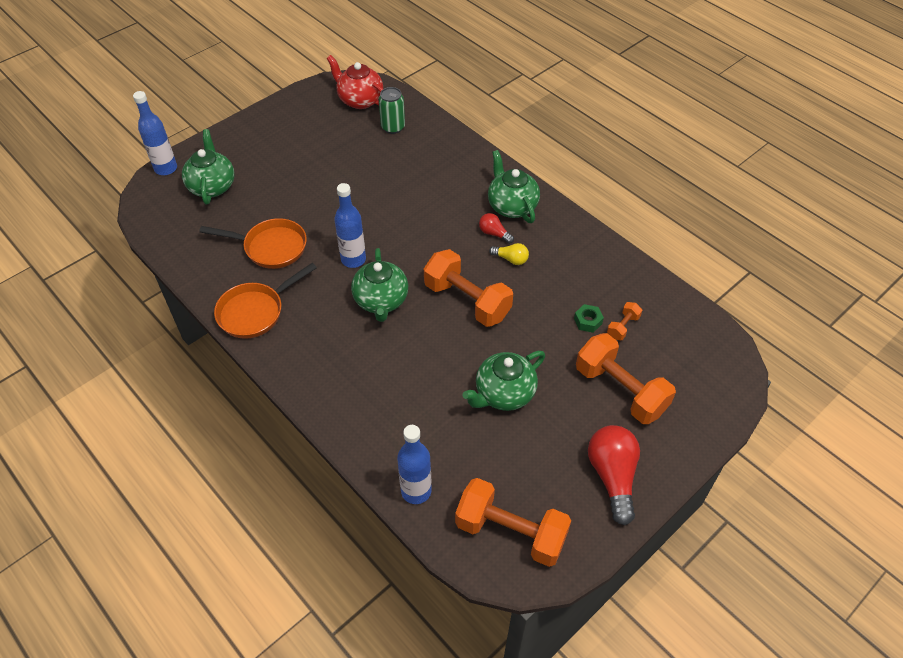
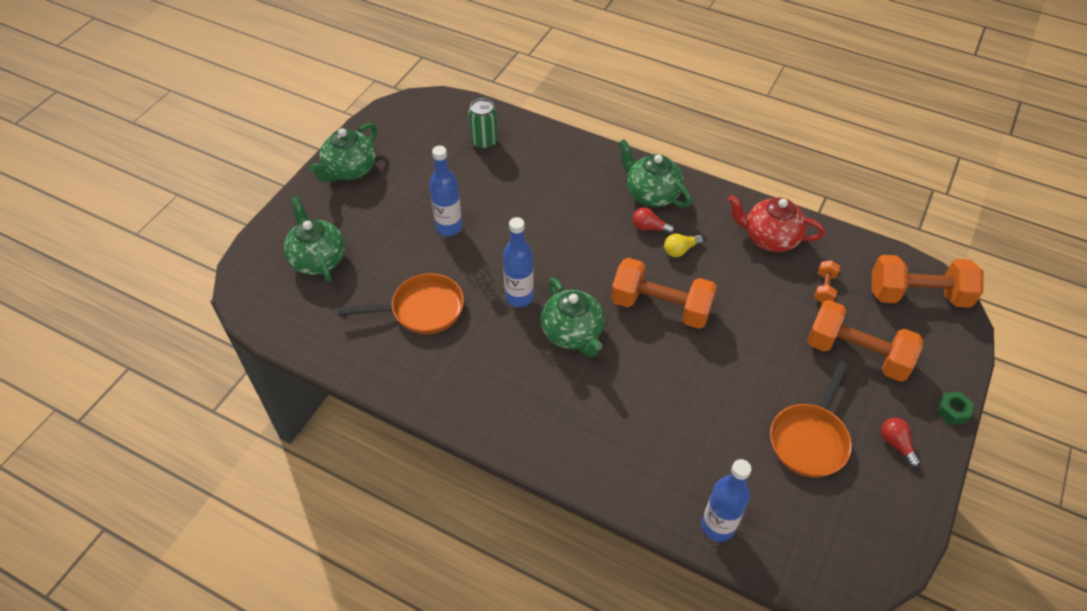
camera: 20 degrees left, 0 degrees up
(166, 168) = (252, 253): blue bottle -> blue bottle (449, 227)
(255, 312) = (443, 387): orange pan -> orange pan (810, 439)
(360, 100) = (432, 121): red teapot -> red teapot (769, 238)
(503, 394) = (749, 394): green teapot -> green teapot (350, 170)
(511, 259) = (680, 250): yellow light bulb -> yellow light bulb turned 150 degrees clockwise
(511, 532) = (832, 536): orange dumbbell -> orange dumbbell (917, 295)
(588, 321) = (788, 293): green nut -> green nut (952, 411)
(612, 476) = (896, 444): red light bulb -> red light bulb, size x0.51

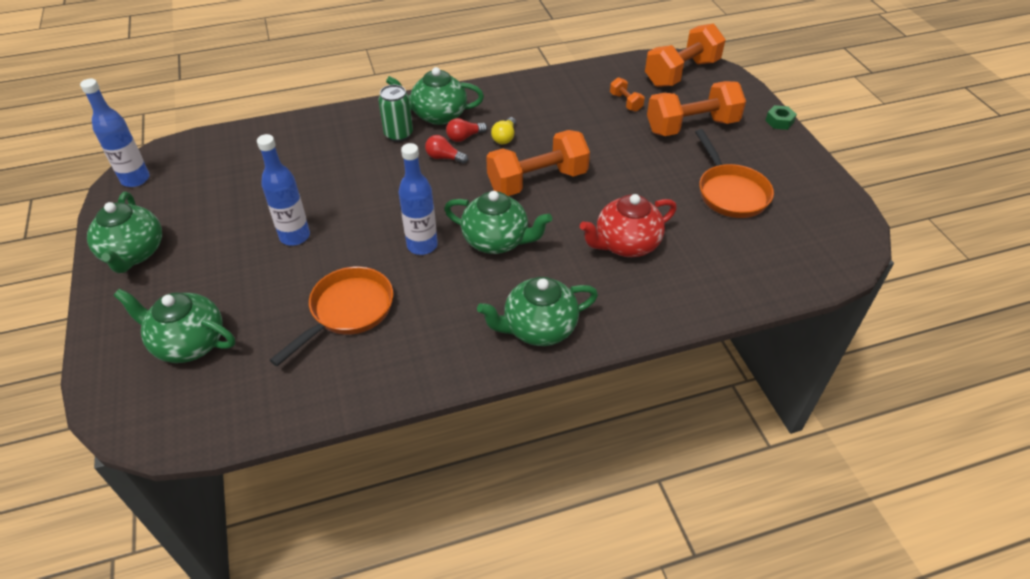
camera: 45 degrees left, 5 degrees down
(484, 142) = (249, 158): green can -> green can (398, 134)
(522, 424) = (538, 328): none -> green teapot
(718, 526) = (749, 285): blue bottle -> blue bottle (135, 179)
(769, 238) = (554, 94): red teapot -> red teapot (625, 244)
(896, 444) = (777, 160): red light bulb -> red light bulb (444, 158)

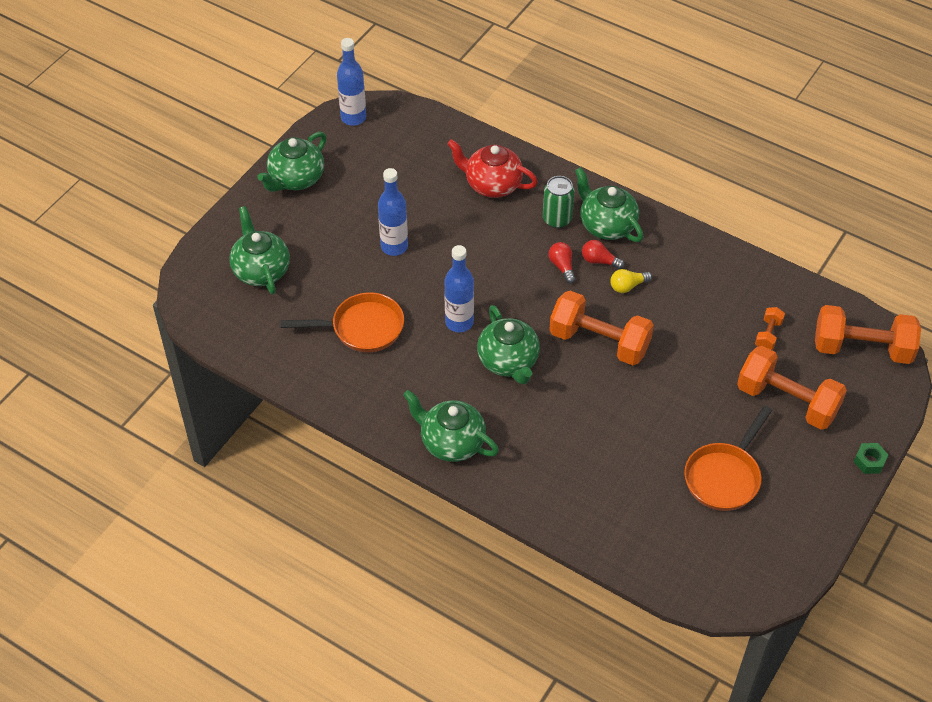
camera: 50 degrees right, 5 degrees up
(625, 244) = (587, 442): red teapot -> red teapot (492, 184)

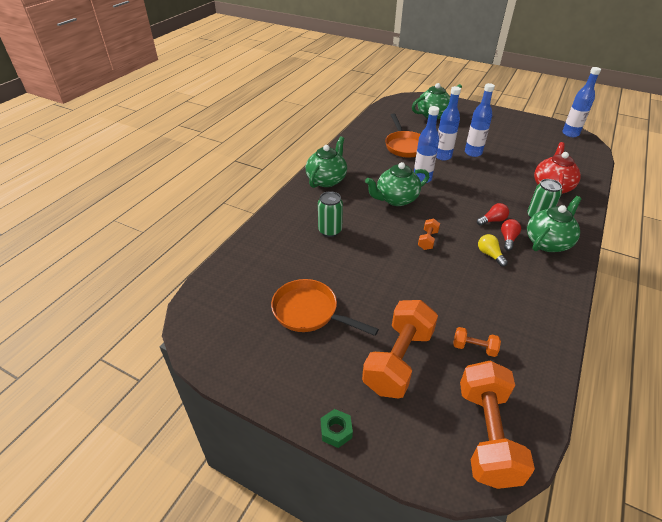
camera: 85 degrees right, 10 degrees down
(296, 179) = (506, 120): green teapot -> none
(400, 286) = (442, 156): none -> blue bottle
(576, 446) = (330, 231): none -> green can
(599, 342) = (427, 240): orange dumbbell -> orange dumbbell, size x0.45

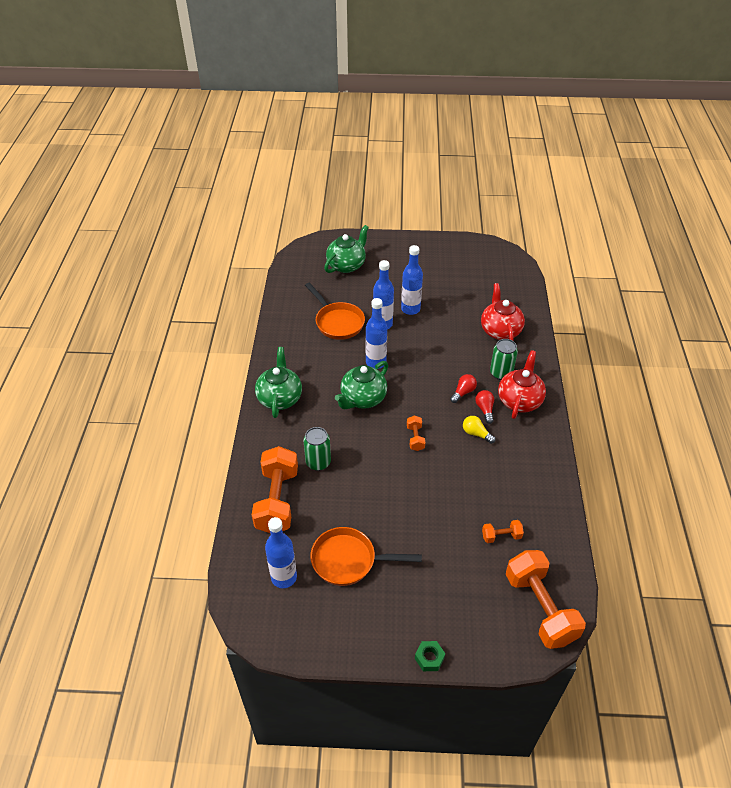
camera: 25 degrees left, 5 degrees up
(398, 360) = (447, 574): orange dumbbell -> orange dumbbell (277, 500)
(548, 242) = (519, 400): green teapot -> red teapot
(570, 134) = (493, 251): blue bottle -> blue bottle (284, 577)

